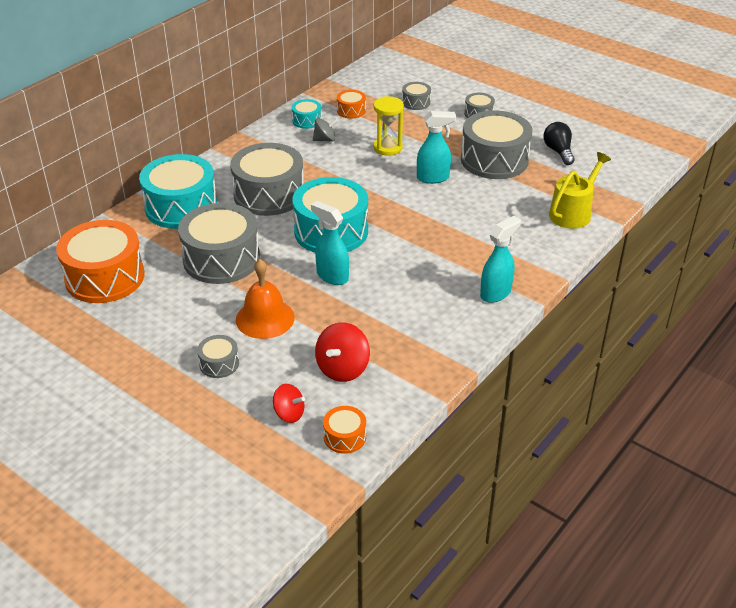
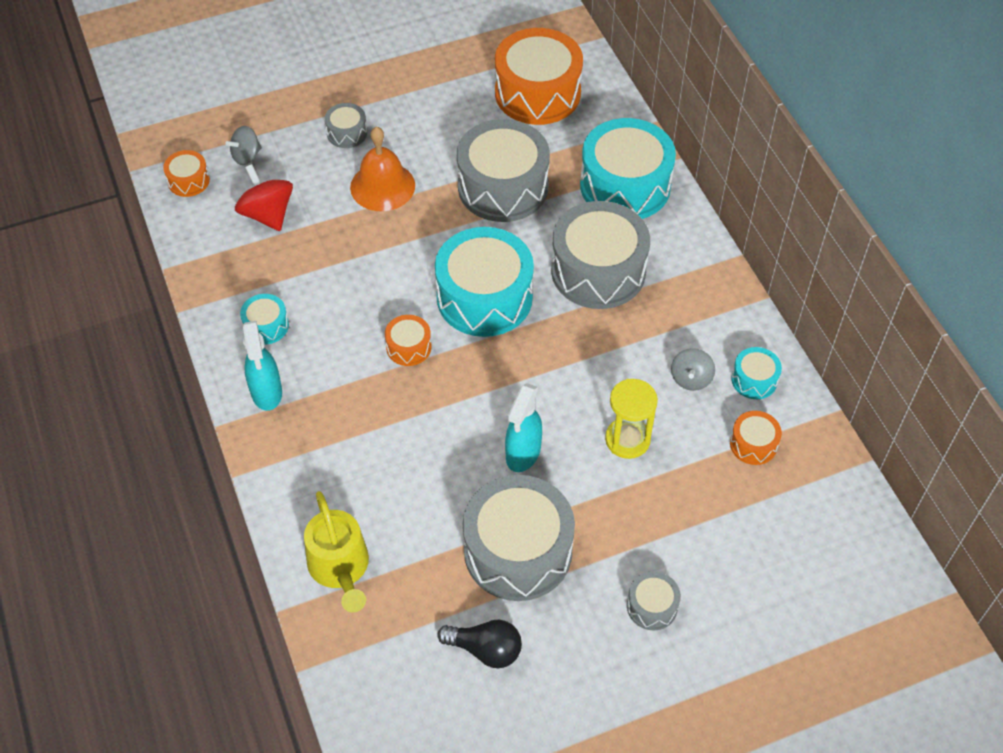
camera: 120 degrees right, 15 degrees up
(289, 414) = (246, 156): red spinning top -> grey spinning top
(332, 276) = (406, 264): turquoise spray bottle -> none
(400, 247) = (408, 347): none -> orange drum
(416, 102) = (732, 539): grey drum -> none
(445, 318) = (266, 326): none -> turquoise drum

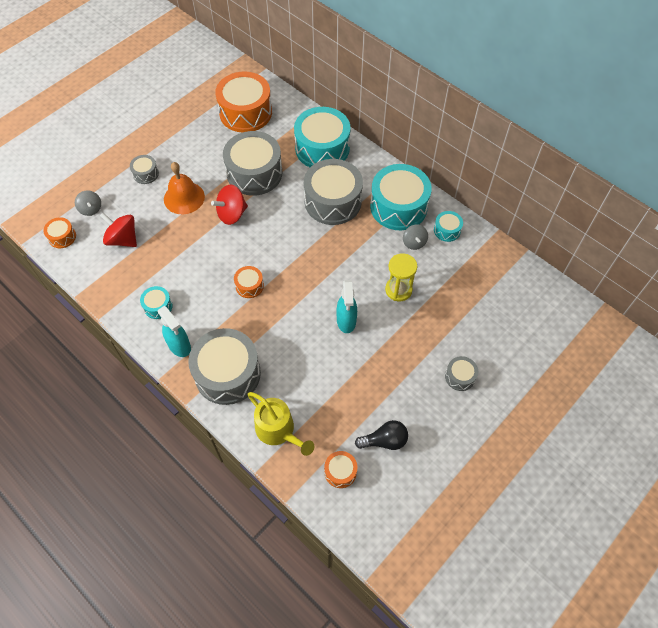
camera: 25 degrees left, 5 degrees up
(246, 156) = (91, 209): grey spinning top -> grey spinning top turned 60 degrees counterclockwise
(438, 234) = (232, 214): none -> red spinning top
(484, 297) = (277, 240): turquoise drum -> turquoise drum (398, 206)
(518, 551) = (372, 377): grey drum -> grey drum (227, 374)
(753, 444) = (465, 265): orange drum -> orange drum (340, 472)

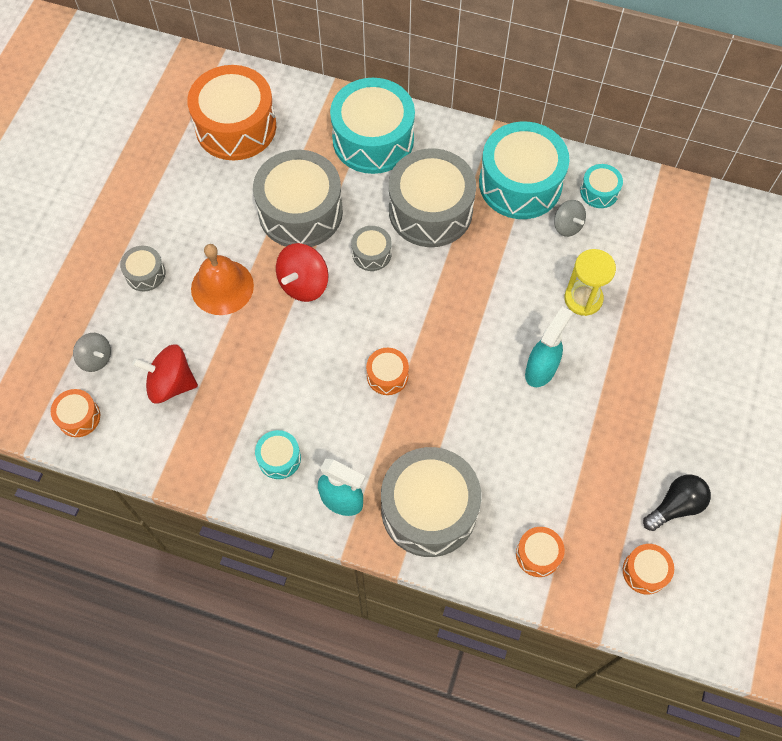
camera: 25 degrees left, 5 degrees up
(278, 430) = (538, 554): yellow watering can -> orange drum
(346, 321) = (541, 369): turquoise spray bottle -> turquoise spray bottle turned 120 degrees counterclockwise
(460, 377) = (720, 381): grey drum -> grey drum (371, 253)

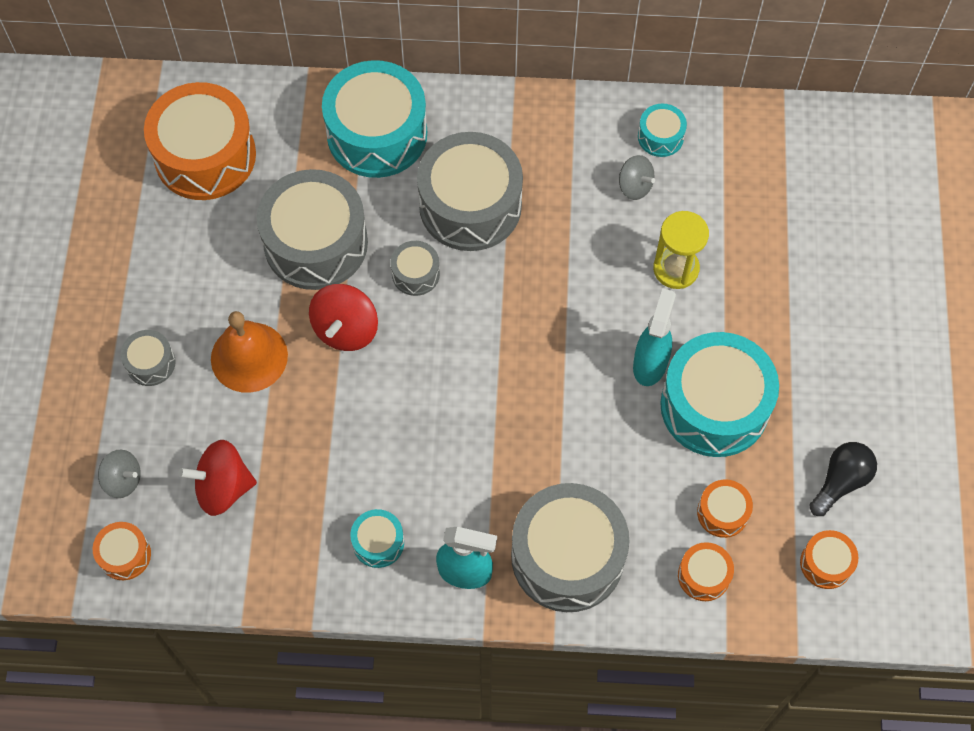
camera: 15 degrees left, 0 degrees up
(387, 376) = (476, 414): orange drum -> orange drum (722, 513)
(520, 183) = (566, 148): turquoise drum -> turquoise drum (714, 406)

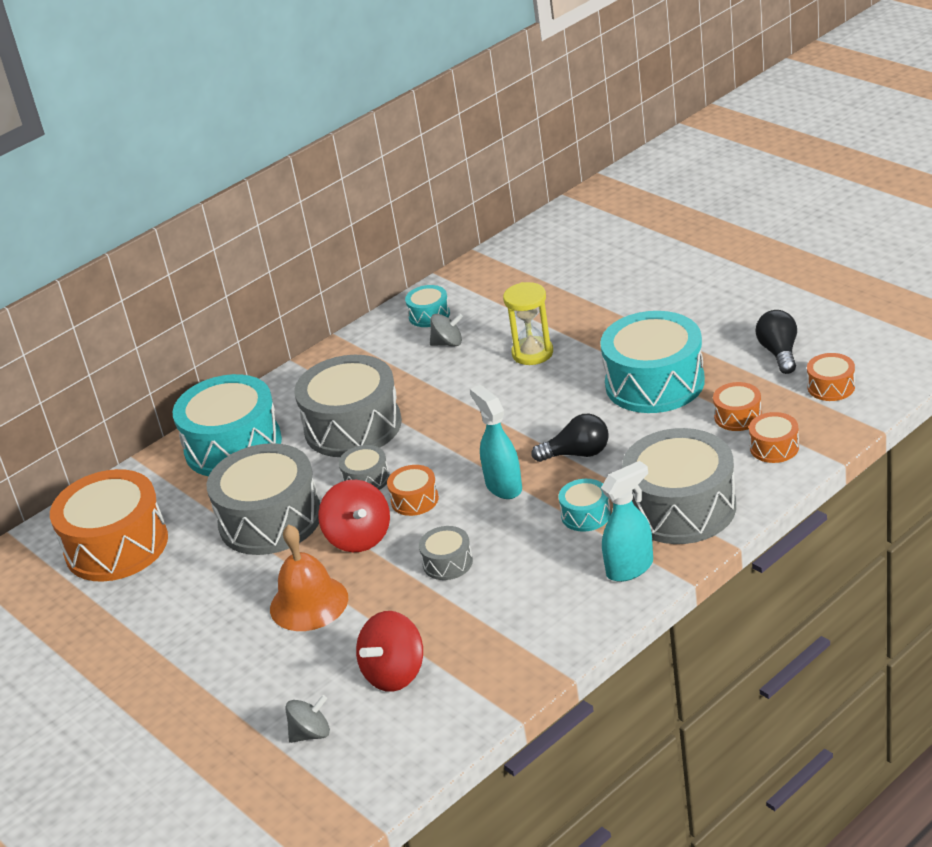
camera: 40 degrees left, 30 degrees down
(125, 555) = (376, 766): orange drum -> orange drum (414, 500)
(150, 363) = (236, 665): grey drum -> grey drum (447, 563)
(378, 542) = (549, 605): turquoise drum -> turquoise drum (586, 515)
(572, 416) = (577, 454): none -> black light bulb
(650, 363) = (586, 398): turquoise spray bottle -> turquoise spray bottle (503, 486)

